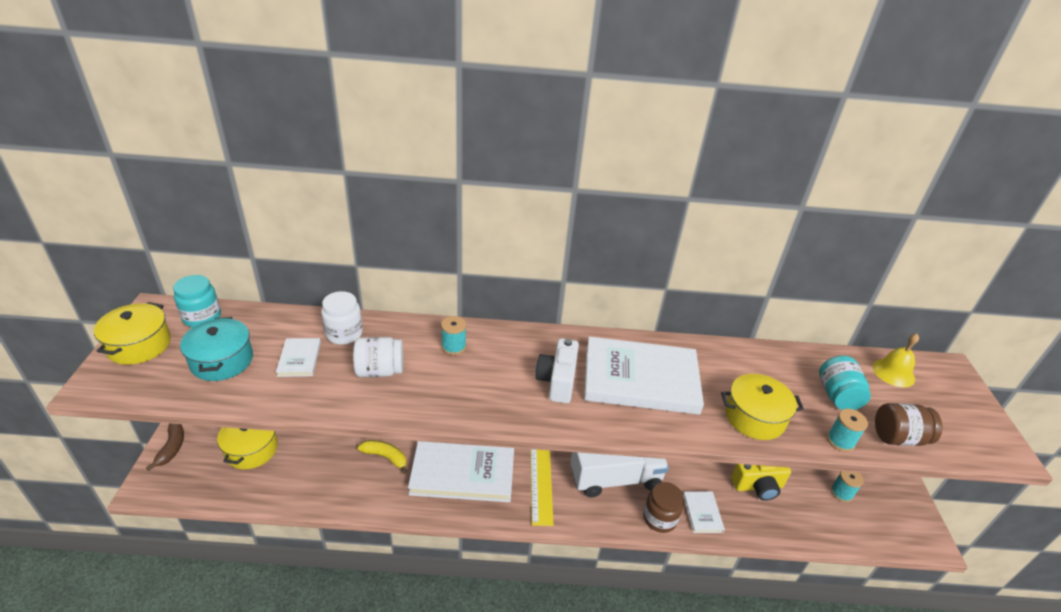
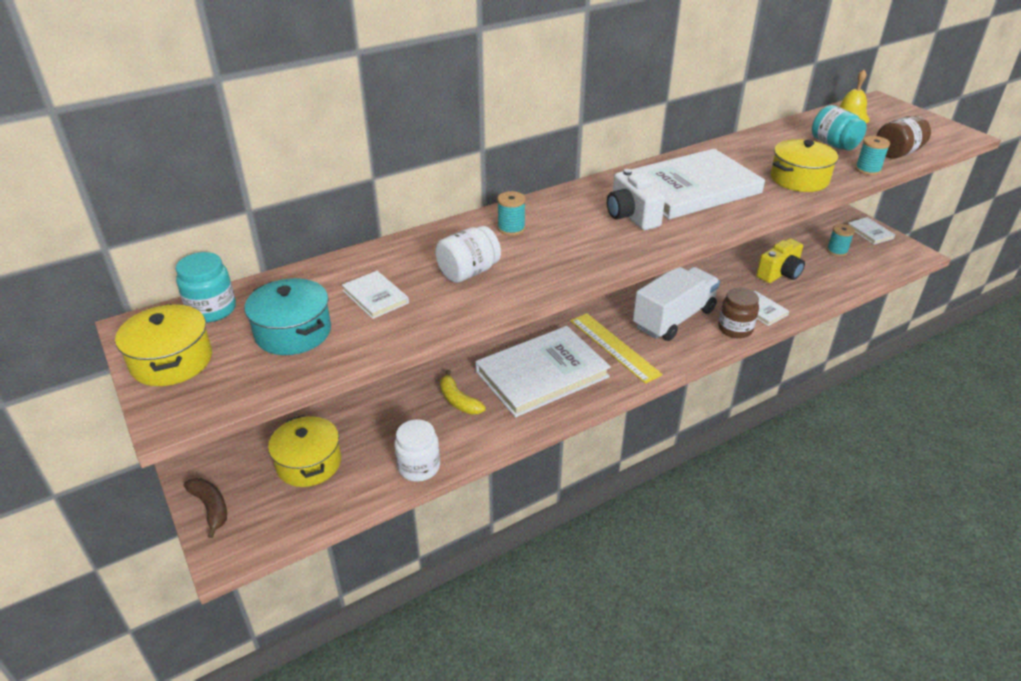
camera: 30 degrees left, 0 degrees up
(344, 334) = (392, 261): white jar -> white jar (419, 467)
(385, 457) = (458, 400): yellow banana -> yellow banana turned 120 degrees counterclockwise
(899, 491) = (870, 232): none -> white book

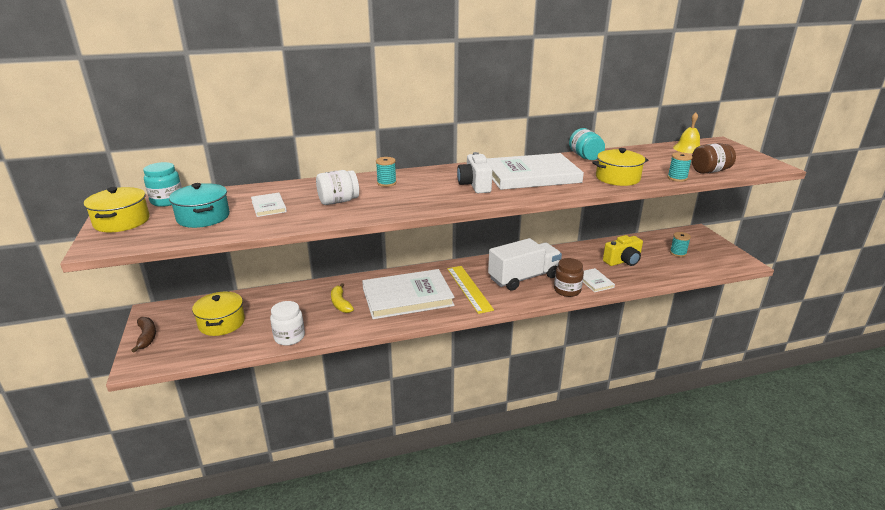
camera: 15 degrees right, 10 degrees down
(834, 144) = (661, 162): turquoise jar -> turquoise jar (585, 157)
(870, 232) = (712, 245): white book -> none

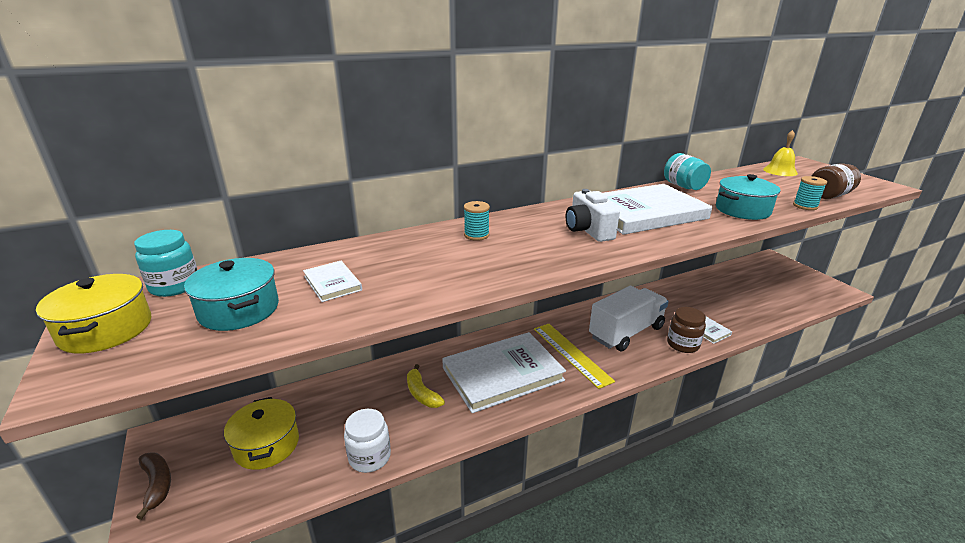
camera: 10 degrees left, 0 degrees up
(338, 201) = (428, 267): white jar -> none
(617, 178) = (742, 210): yellow pot -> turquoise pot
(623, 261) = (720, 300): yellow camera -> none
(678, 253) = (769, 285): turquoise spool -> none

